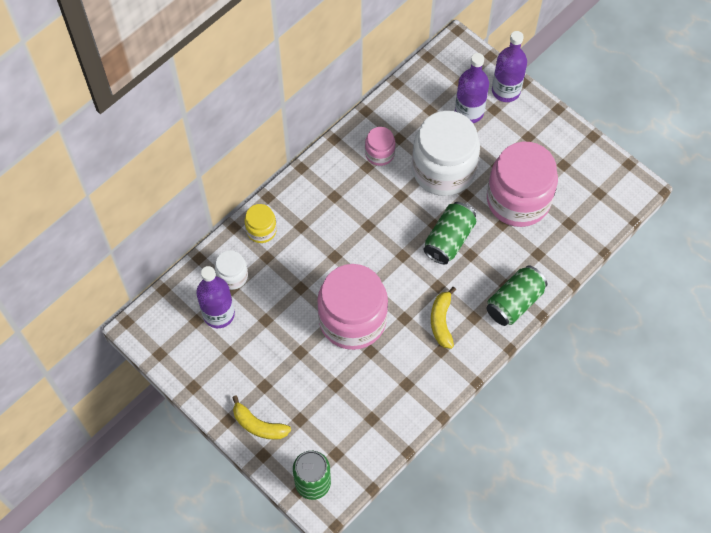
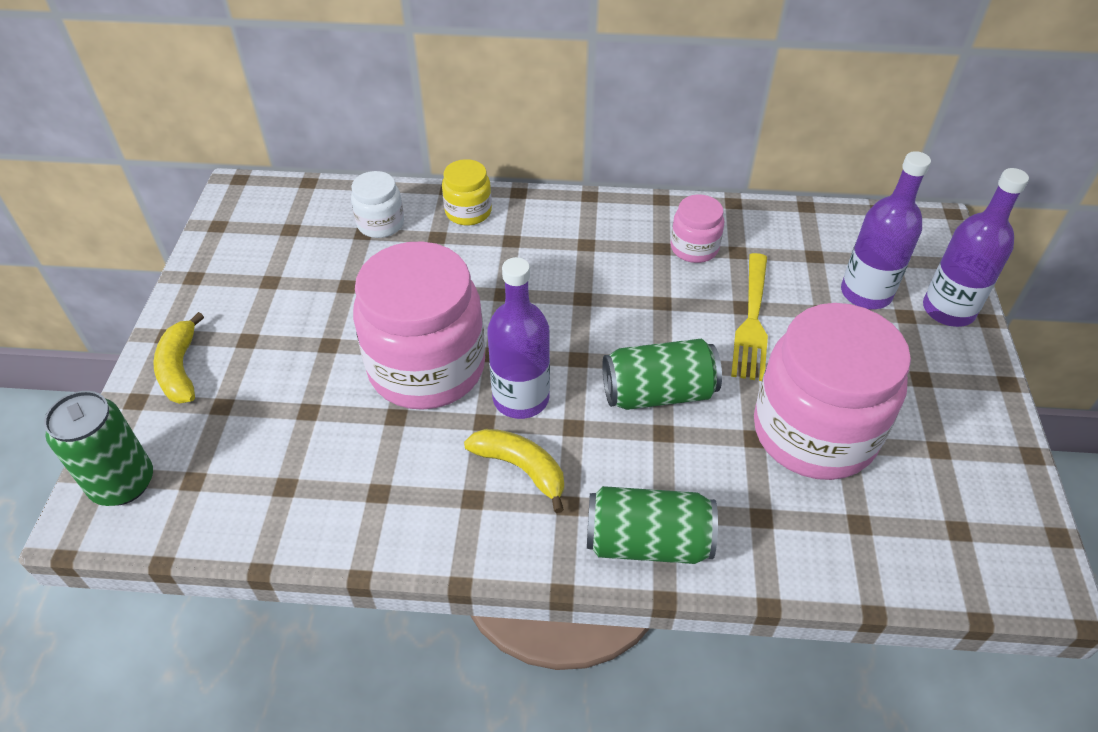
camera: 50 degrees right, 15 degrees down
(219, 314) = (316, 242): purple bottle -> purple bottle (521, 398)
(441, 321) = (521, 468): yellow banana -> yellow banana turned 75 degrees clockwise
(443, 170) = (752, 320): white jar -> yellow fork

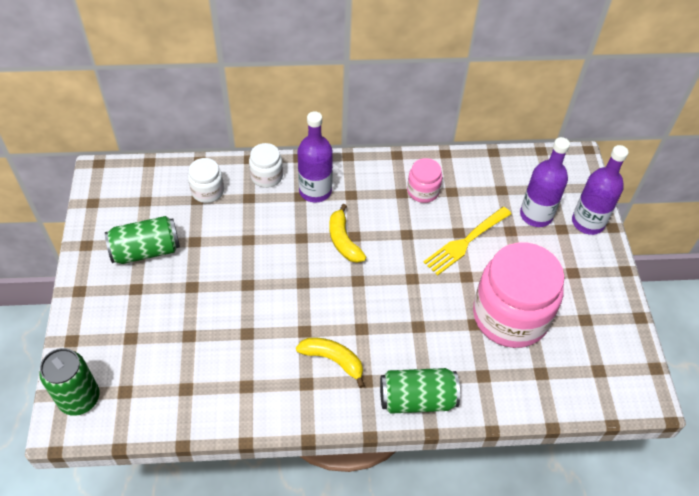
camera: 10 degrees left, 5 degrees up
(180, 369) = (95, 314): yellow banana -> yellow banana (343, 241)
(427, 367) = (260, 296): pink jar -> none
(468, 212) = (267, 176): yellow jar -> white jar
(521, 398) = (325, 312): purple bottle -> purple bottle (315, 191)
(658, 393) = (412, 299): green can -> green can (146, 250)
(752, 320) = (465, 242): yellow fork -> yellow fork turned 45 degrees clockwise

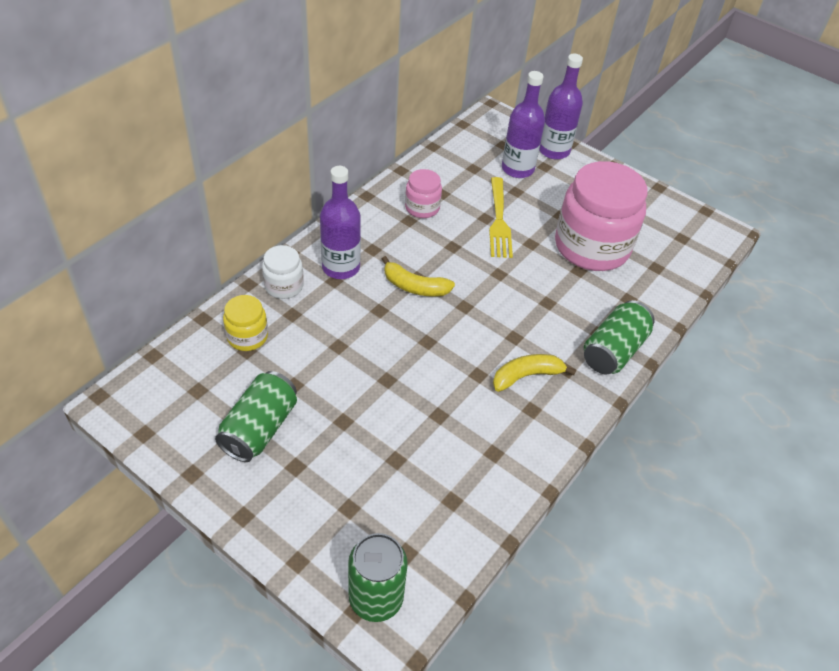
camera: 50 degrees left, 5 degrees down
(207, 191) = (247, 336): white jar -> yellow jar

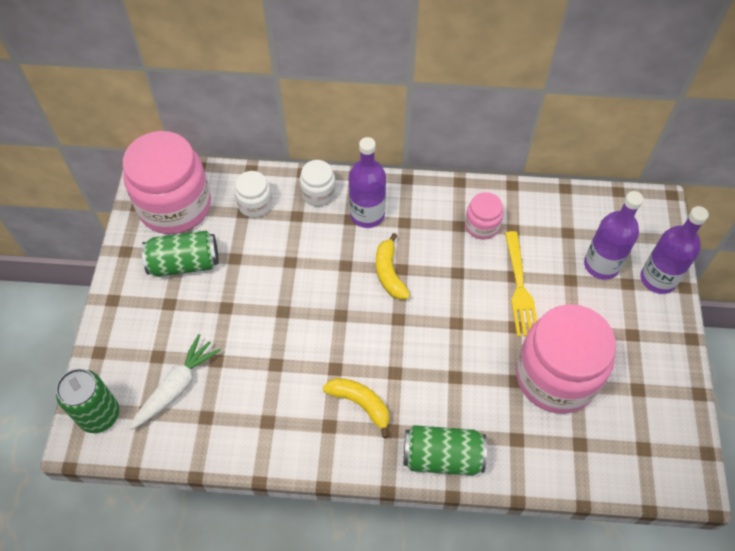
camera: 60 degrees right, 10 degrees up
(180, 400) = (175, 206): none -> pink jar
(247, 336) = (255, 204): yellow jar -> white jar
(399, 508) = (177, 387): none -> white carrot
(499, 221) = (519, 288): yellow fork -> yellow fork turned 60 degrees counterclockwise

